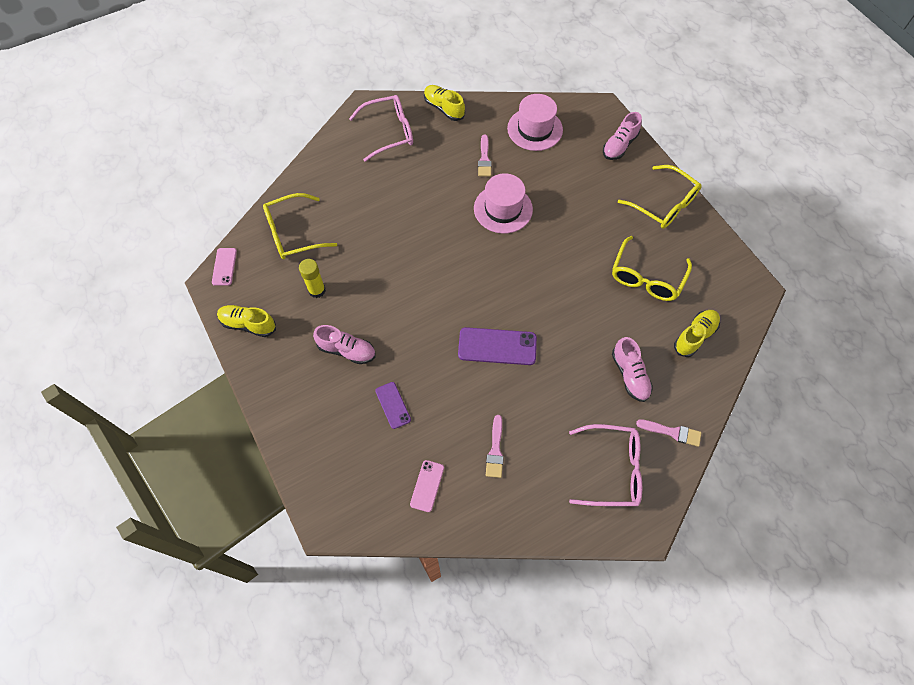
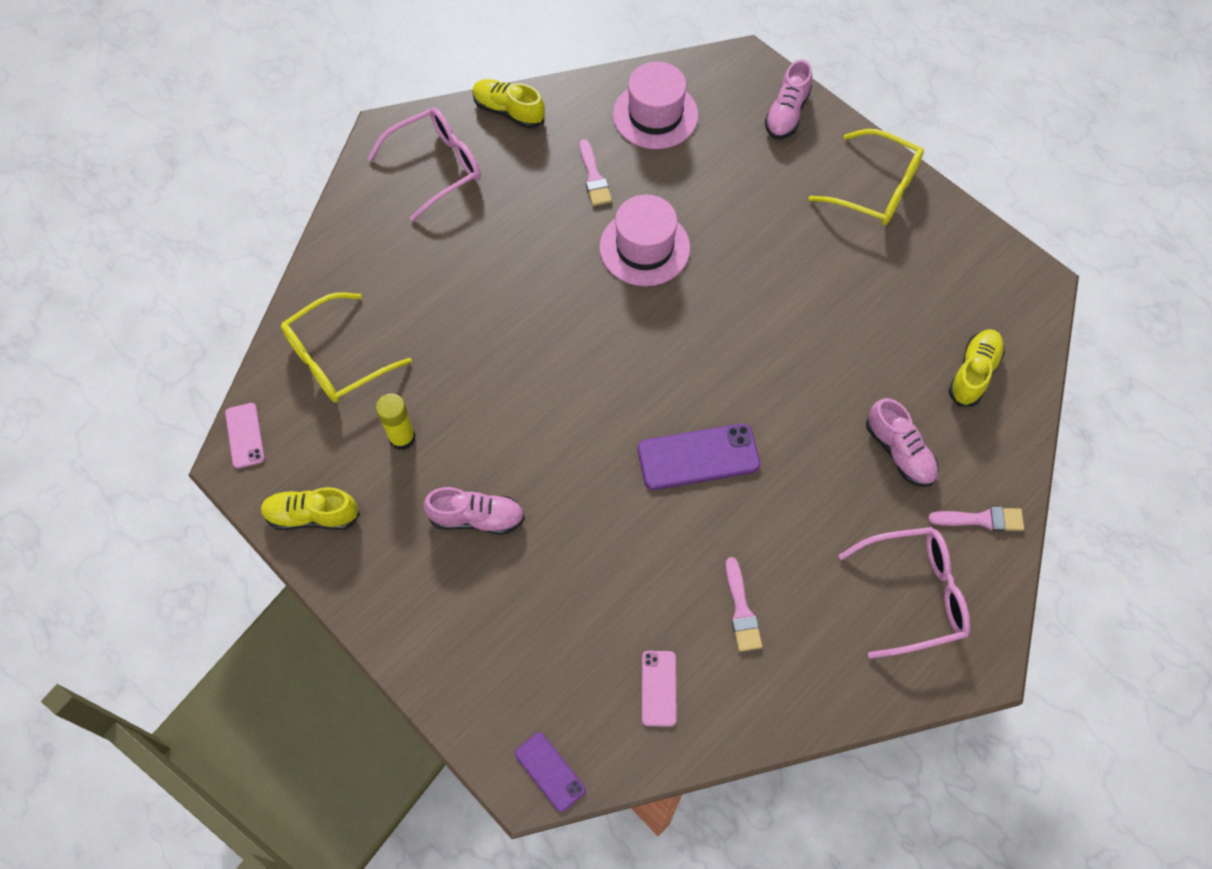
camera: 15 degrees left, 0 degrees up
(393, 405) = (572, 583): purple phone -> purple phone (550, 771)
(646, 277) = (882, 303): yellow glasses -> none

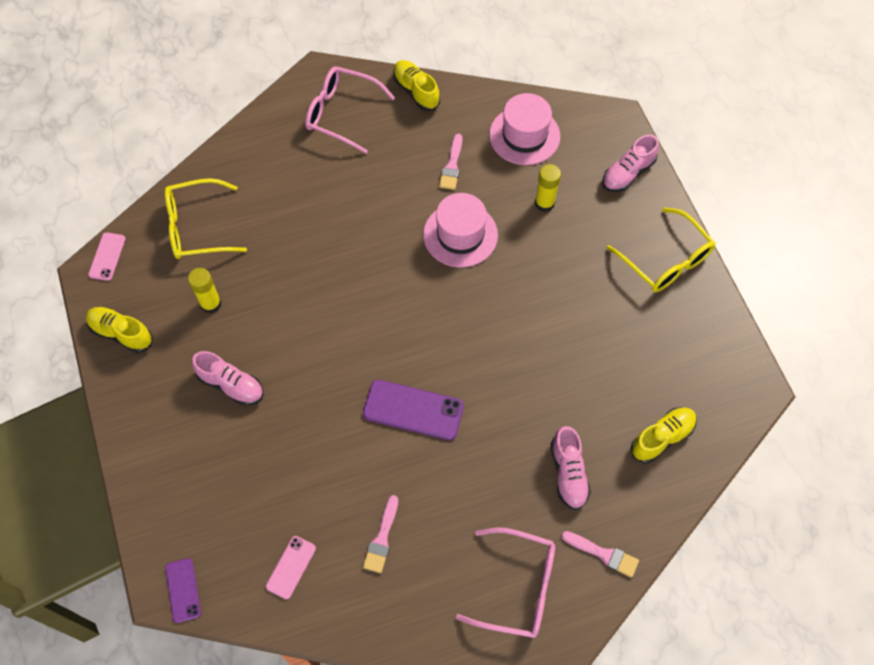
camera: 25 degrees right, 0 degrees up
(436, 167) = (341, 113): pink glasses -> pink glasses turned 150 degrees counterclockwise
(717, 179) = (544, 203): none -> yellow glue stick

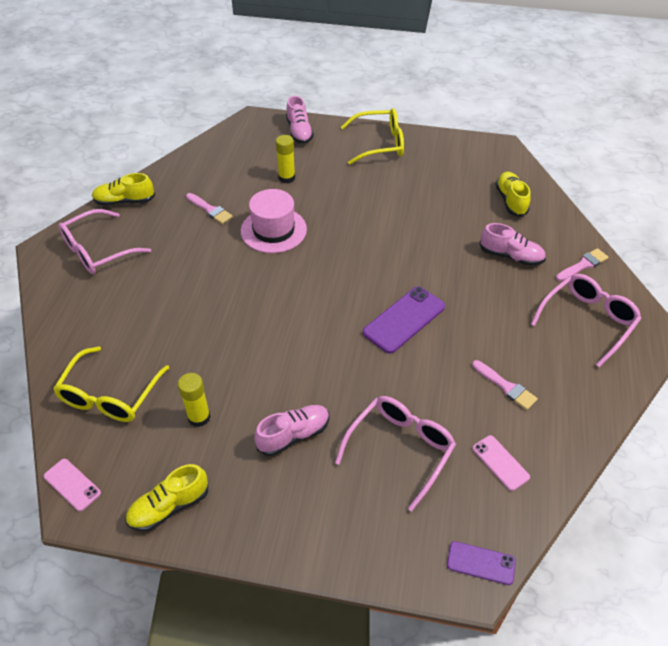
camera: 60 degrees left, 15 degrees down
(261, 476) = (400, 449): none -> pink glasses
(524, 135) = (222, 164): pink hat -> none

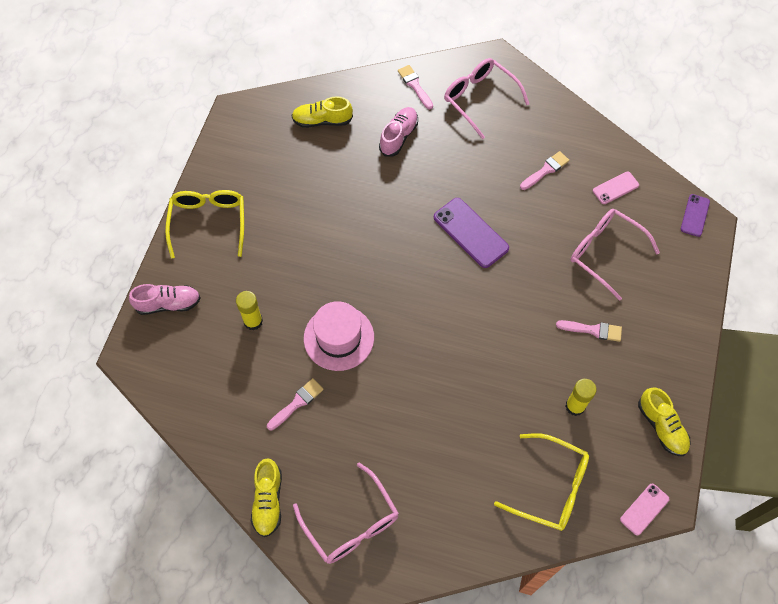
camera: 85 degrees left, 15 degrees up
(293, 435) = (593, 330): pink shoe -> pink brush

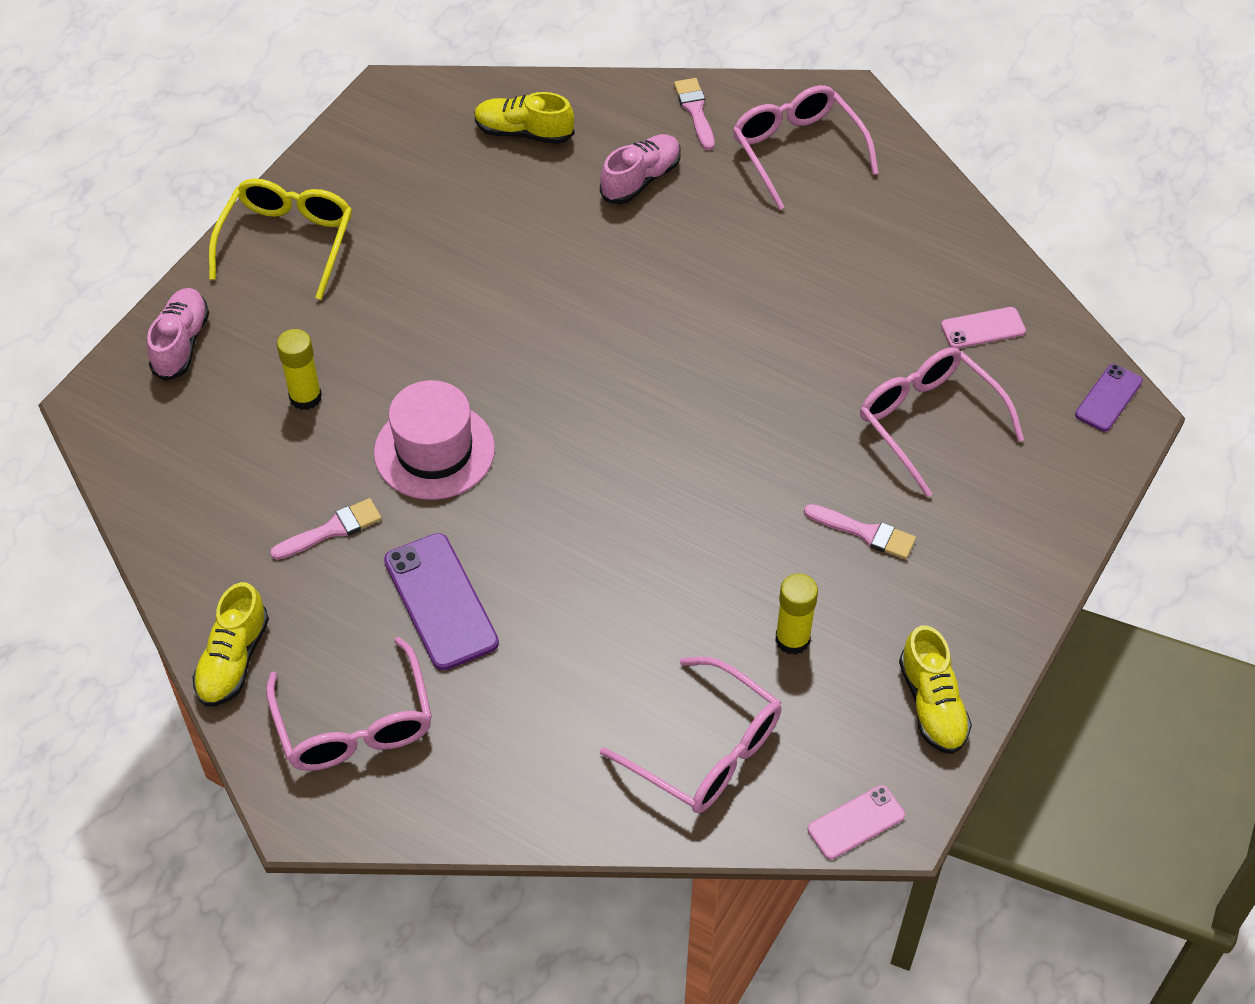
camera: 15 degrees right, 10 degrees down
(168, 304) = (181, 343): pink shoe -> pink shoe turned 90 degrees counterclockwise
(470, 233) = (709, 344): purple phone -> purple phone (440, 602)
(545, 170) = (871, 278): pink brush -> none
(551, 487) = (706, 751): yellow glasses -> pink glasses

